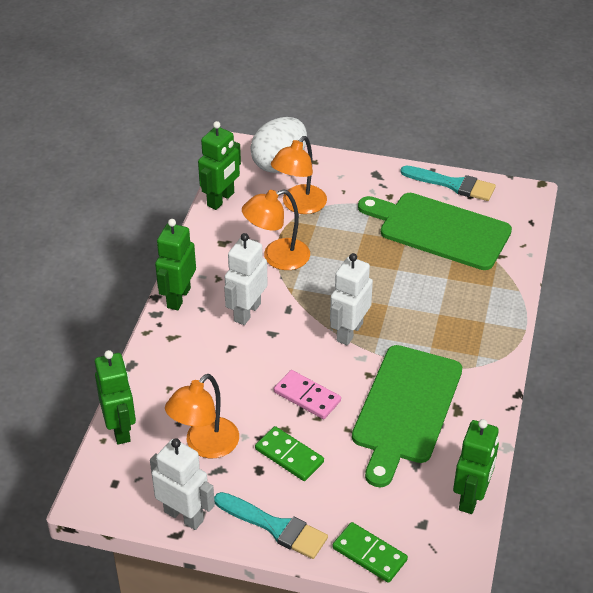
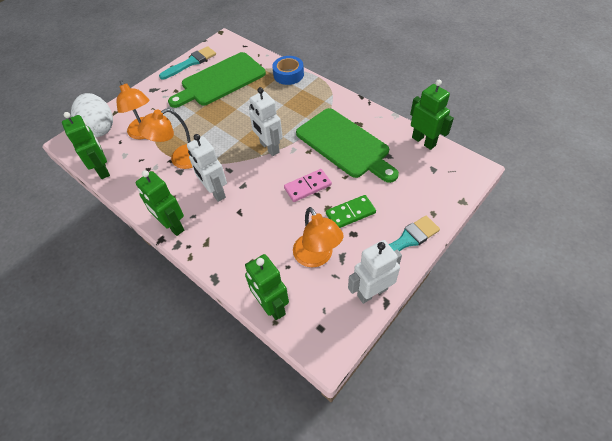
camera: 60 degrees left, 10 degrees up
(120, 429) = (271, 306): green robot -> green robot turned 135 degrees counterclockwise
(277, 257) = (180, 159): orange lamp -> orange lamp turned 60 degrees clockwise
(369, 554) = (445, 201): green domino -> none
(504, 295) = (288, 74): none -> blue tape

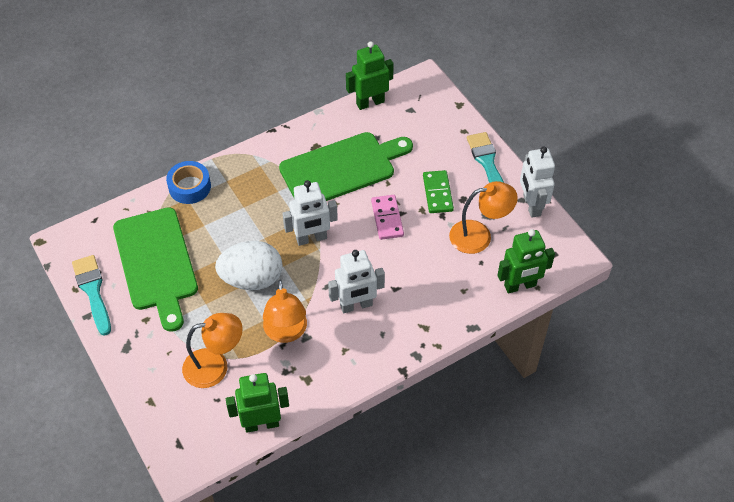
camera: 75 degrees left, 0 degrees up
(100, 128) = (176, 423): white egg -> white egg (252, 279)
(172, 226) = (388, 356): green robot -> none

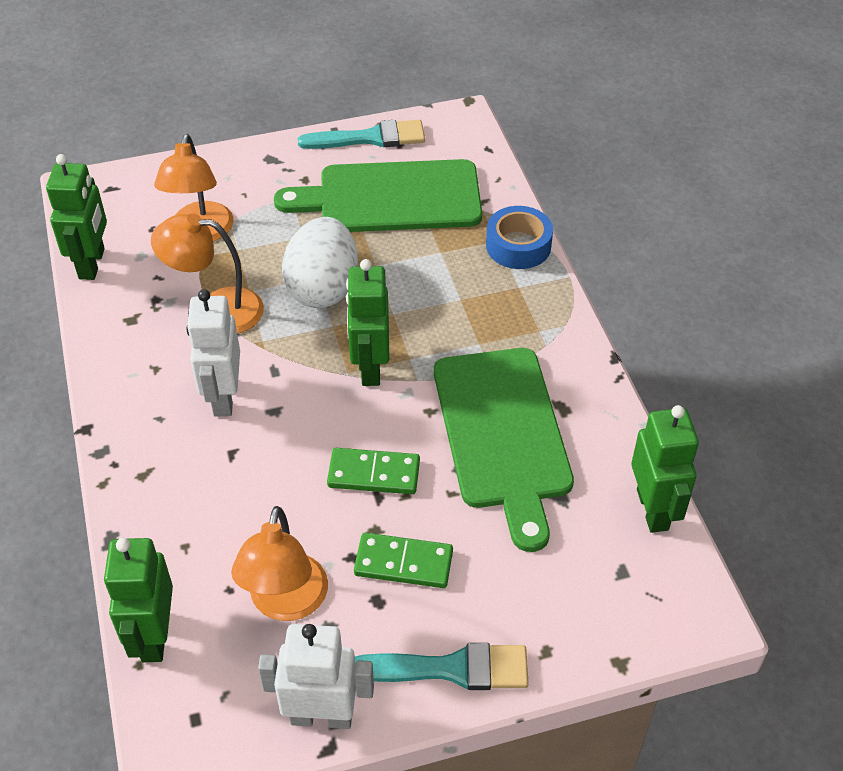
camera: 105 degrees right, 5 degrees down
(311, 238) = (370, 367): white robot -> green robot
(387, 218) = (374, 474): pink domino -> green domino

